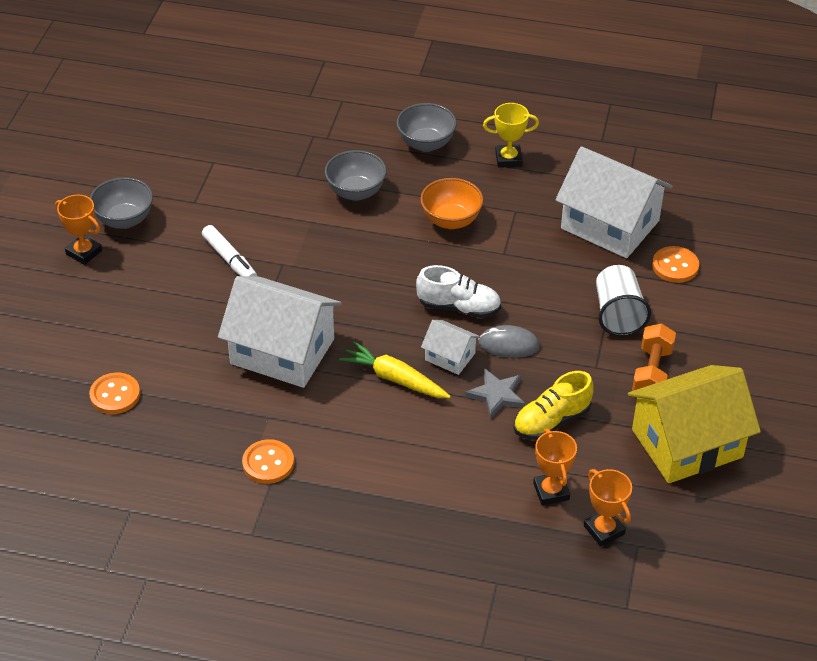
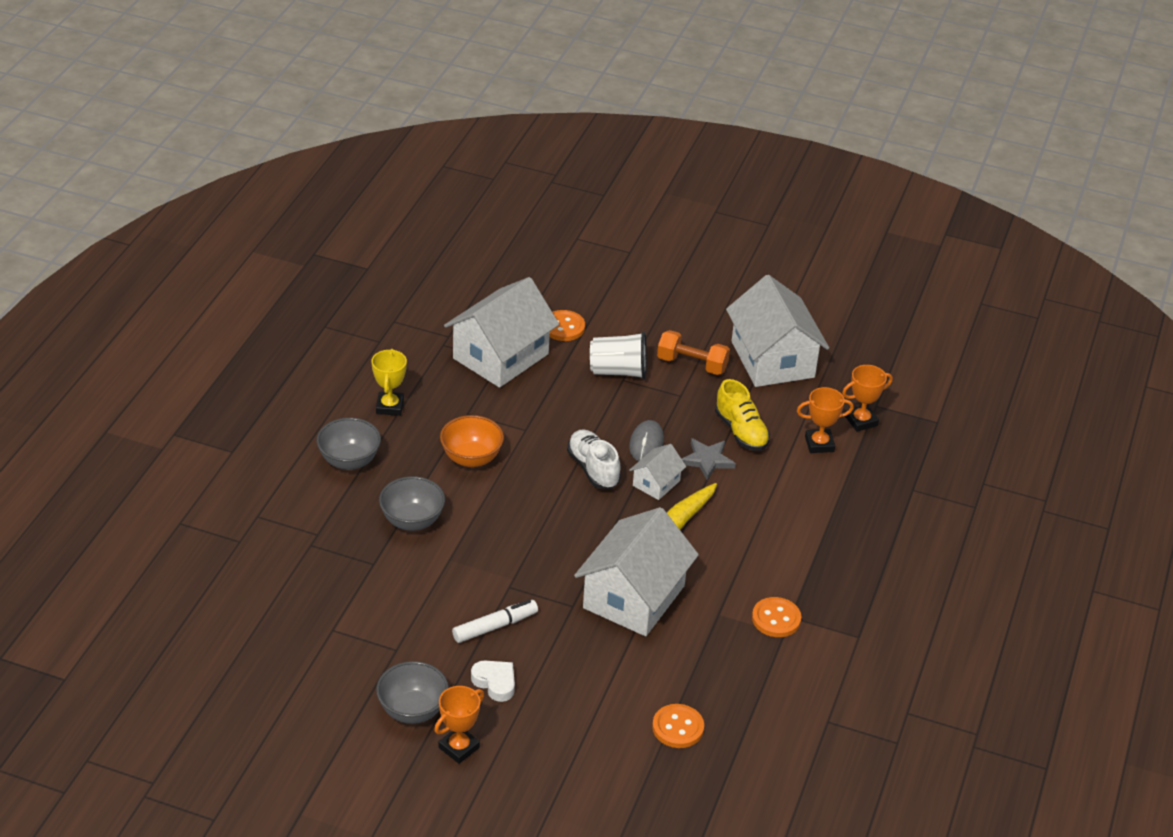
camera: 85 degrees left, 5 degrees down
(161, 267) = (495, 682): none -> white heart
(459, 307) = (593, 469): white shoe -> white shoe turned 45 degrees counterclockwise
(687, 443) = (772, 359): yellow house -> white house

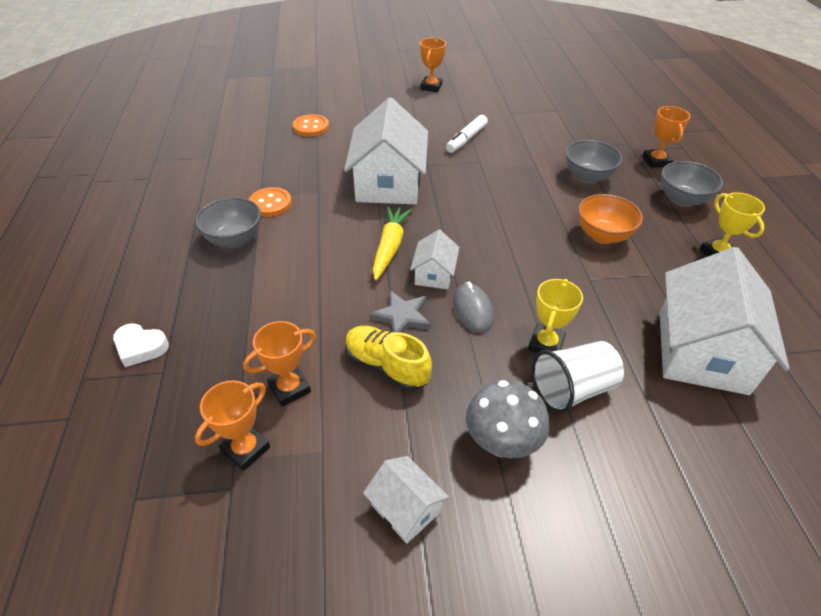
camera: 155 degrees right, 5 degrees up
(313, 511) = (656, 161): none -> orange trophy
(412, 710) = (471, 93): grey bowl -> grey bowl (234, 240)
(495, 682) = (439, 115): white heart -> white heart (140, 347)
(563, 327) = (690, 429): orange button -> none
(593, 469) = (498, 265): white shoe -> none
(610, 401) = (545, 344): none -> yellow trophy
(692, 364) = (501, 443): orange dumbbell -> grey mushroom
(772, 359) = (406, 508): white house -> white house, size x0.48

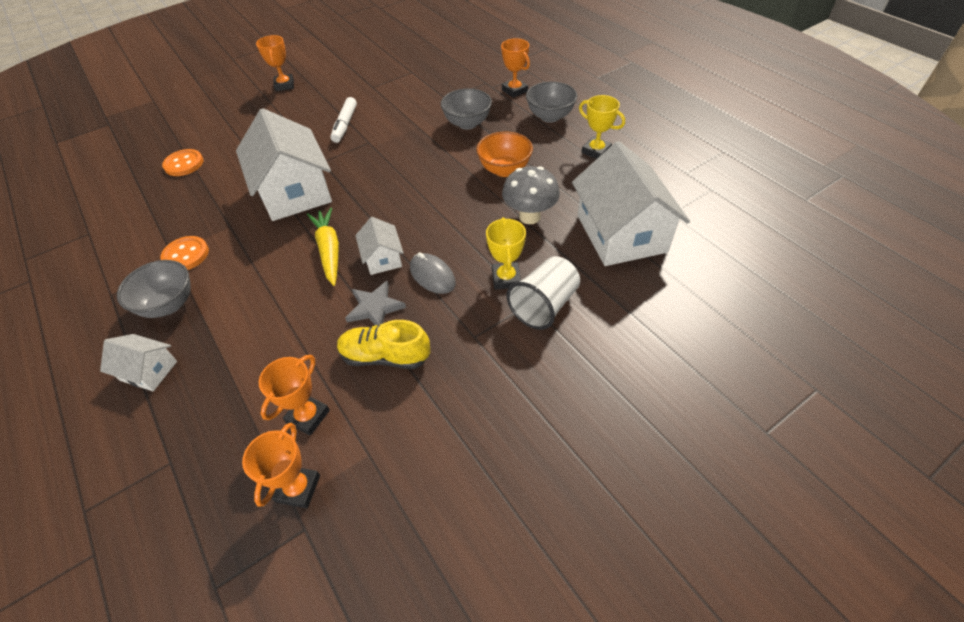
camera: 25 degrees left, 5 degrees up
(140, 347) = (131, 450): white heart -> none
(406, 508) = (466, 463): white house -> white house (149, 371)
(501, 443) = (513, 374): grey mushroom -> grey mushroom (529, 217)

